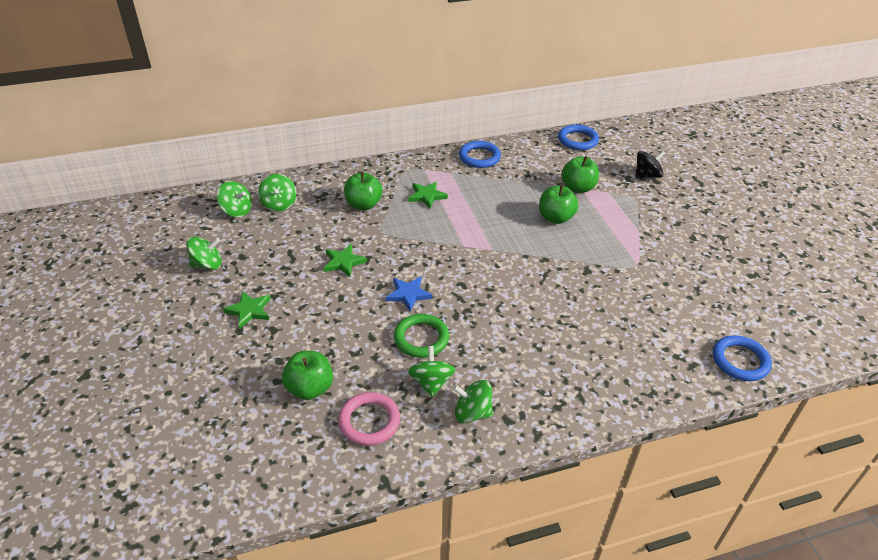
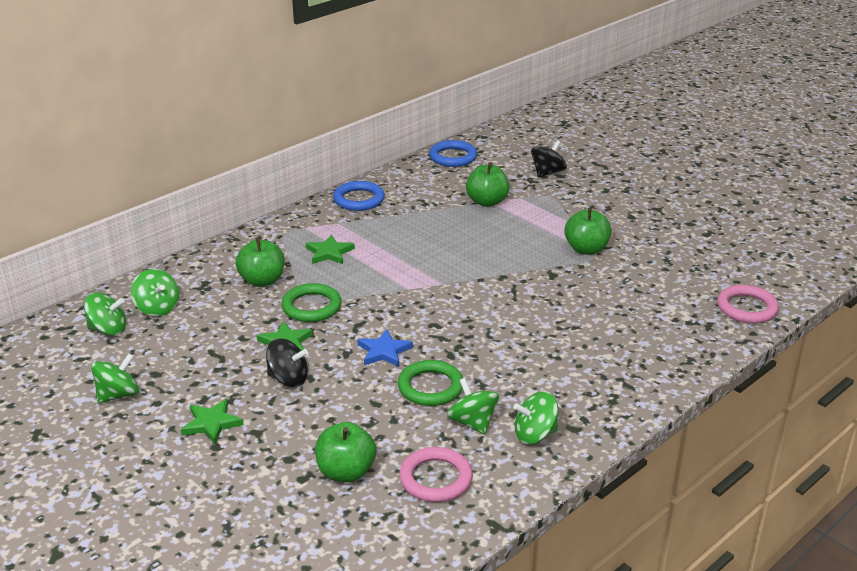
camera: 25 degrees left, 10 degrees down
(325, 293) = (288, 379): none -> black spinning top
(383, 238) = (311, 306): none -> green ring
(555, 218) = (485, 236): green apple -> green apple (586, 249)
(740, 361) = (747, 308): blue ring -> pink ring

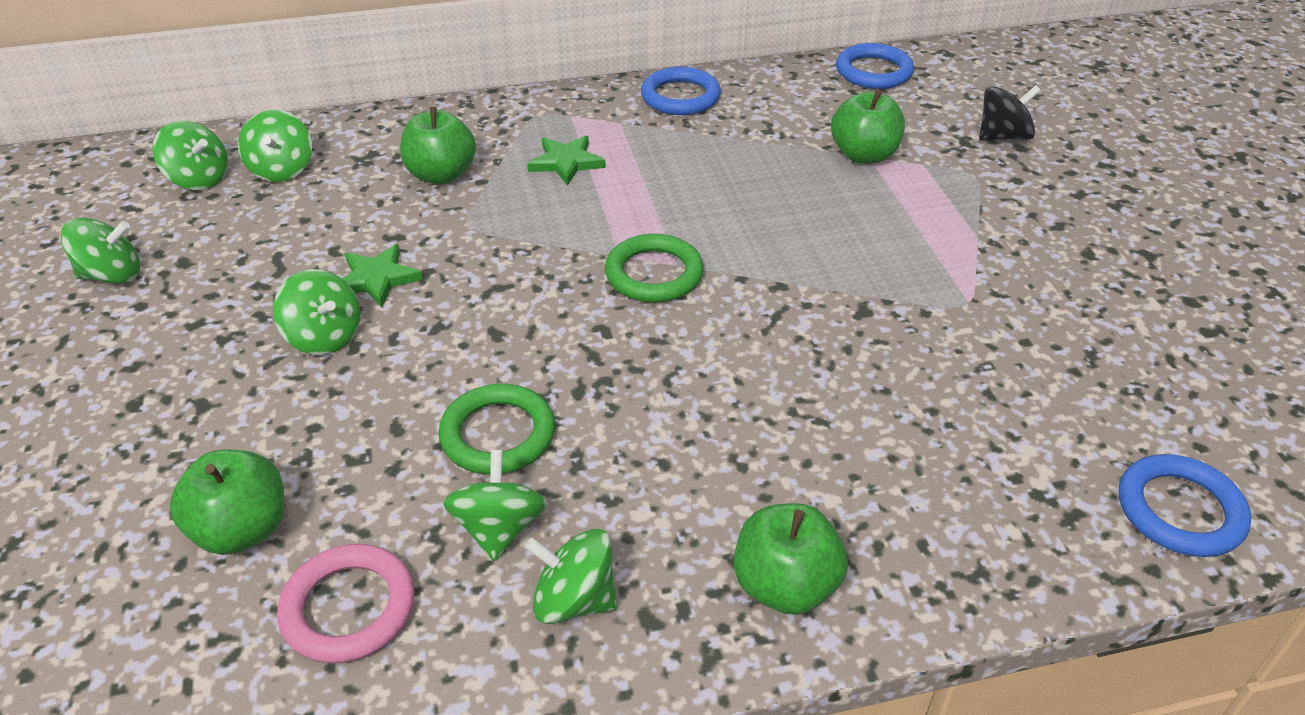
camera: 30 degrees right, 10 degrees up
(212, 423) = (166, 365): green star -> none
(288, 379) = (324, 337): black spinning top -> green spinning top
(311, 306) = (464, 236): green ring -> green ring (654, 274)
(384, 351) = (490, 345): blue star -> none
(586, 249) = (959, 286): green apple -> green apple (785, 586)
(747, 308) = (1179, 510): pink ring -> blue ring

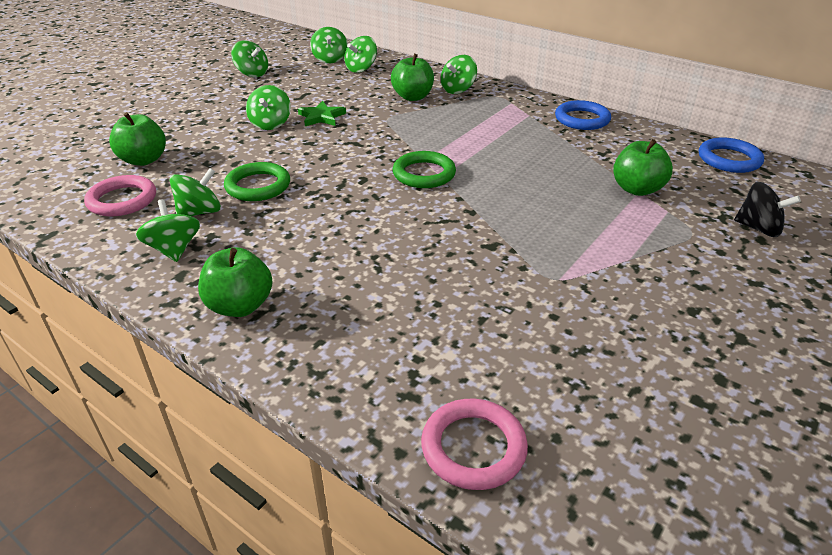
camera: 50 degrees right, 5 degrees down
(477, 131) = (458, 90): none -> green spinning top
(566, 162) = (472, 117): green star -> none
(1179, 510) = (473, 447): blue ring -> pink ring

